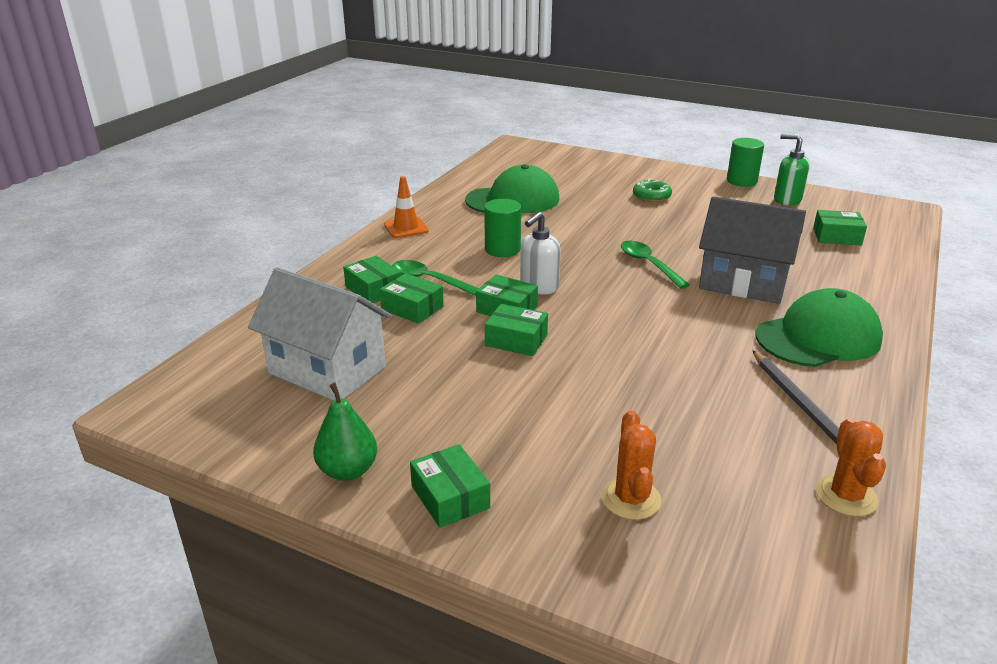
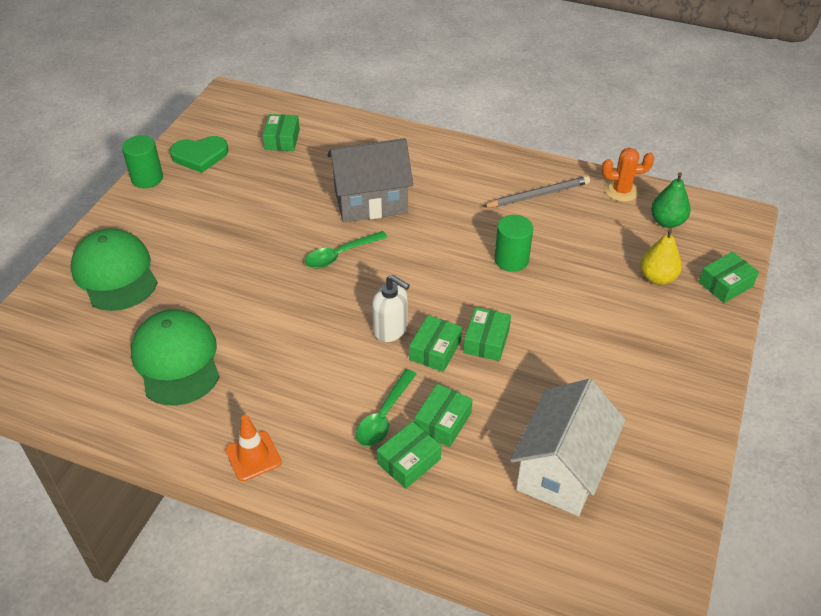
camera: 95 degrees left, 15 degrees up
(348, 470) = (683, 427): green pear -> green pear (667, 222)
(450, 497) = (688, 364): green box -> green box (725, 284)
(502, 249) = (311, 361): green cylinder -> green cylinder (511, 260)
(631, 499) = (657, 278): orange cactus -> yellow pear
(651, 196) = (180, 245): green donut -> none
(743, 283) = (371, 201): grey house -> grey house turned 60 degrees clockwise
(787, 200) = (200, 156): green soap dispenser -> green heart
(818, 337) = (451, 175): green cap -> green cap (115, 273)

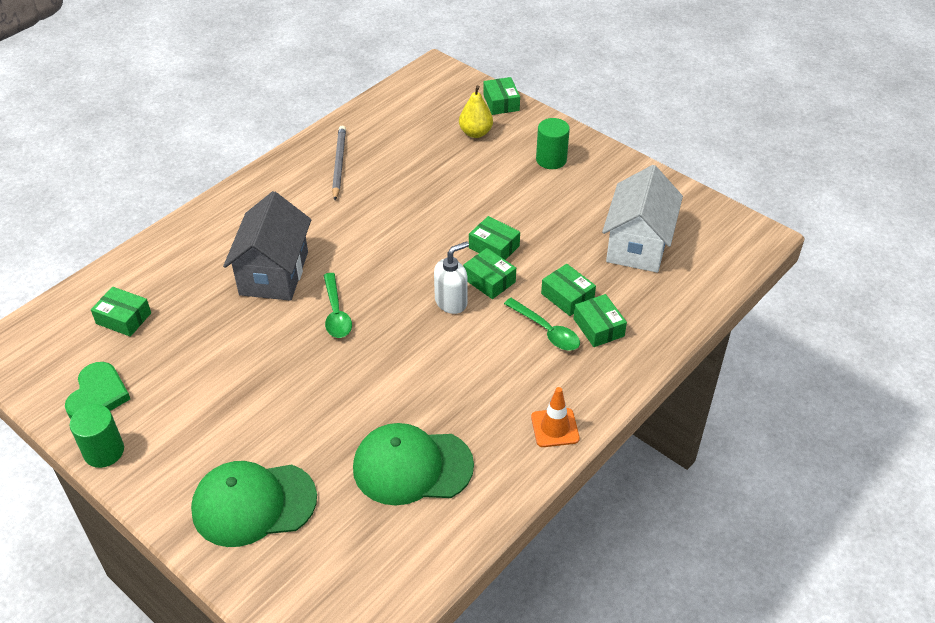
camera: 70 degrees left, 0 degrees up
(511, 260) = (409, 204): green cylinder -> green cylinder (551, 160)
(562, 470) = (638, 245): white house -> white house turned 60 degrees clockwise
(621, 191) = (366, 116): orange cactus -> none
(667, 222) = (418, 106): green pear -> none

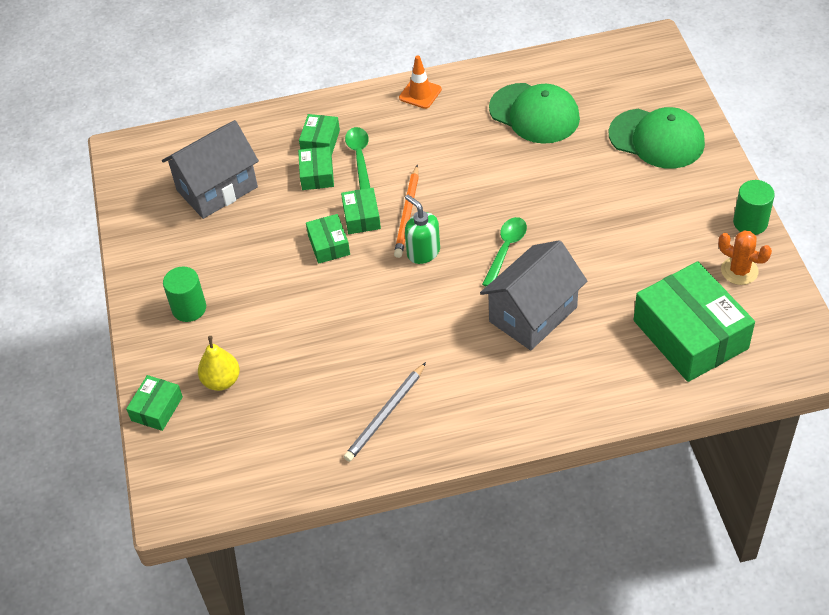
camera: 140 degrees left, 5 degrees up
(98, 395) = (739, 271): green heart -> orange cactus
(123, 318) = (690, 334): green box -> green box, size x2.12
(408, 277) = (423, 252): none -> green soap dispenser
(451, 302) = (407, 214): white soap dispenser -> orange pencil
(638, 245) = (217, 189): white house -> grey house

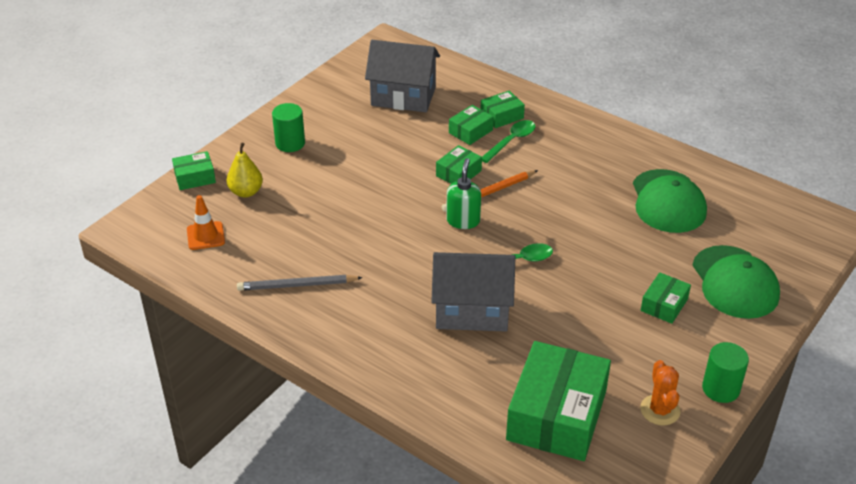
camera: 45 degrees right, 10 degrees down
(329, 245) = (415, 172): green box -> green box (664, 305)
(420, 93) = (608, 135): orange traffic cone -> orange traffic cone (205, 236)

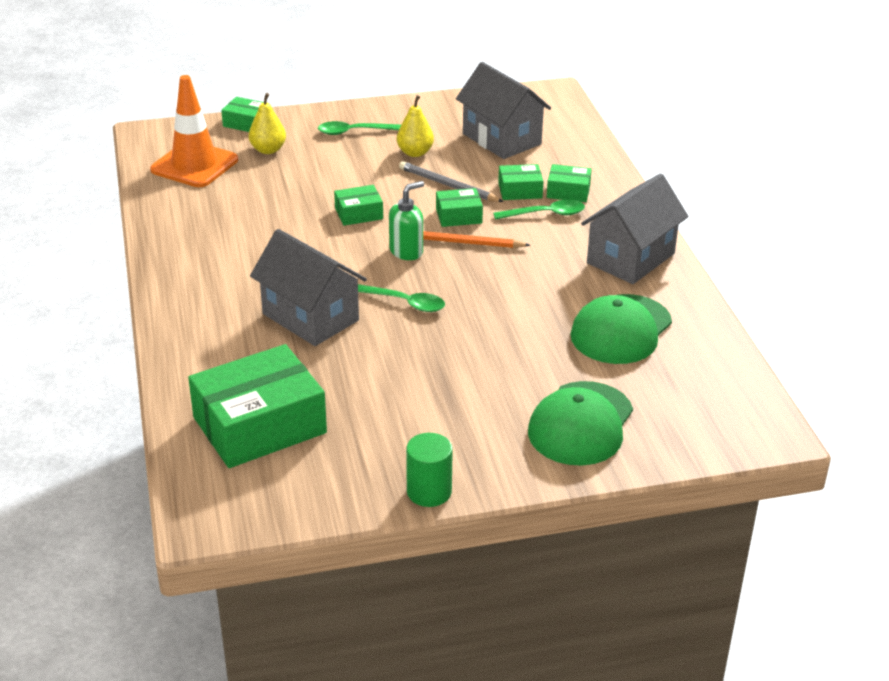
camera: 40 degrees right, 5 degrees down
(205, 236) = (194, 165): orange traffic cone -> orange traffic cone, size x1.85
(290, 143) = (353, 132): green cylinder -> green spoon
(297, 285) = (207, 230): grey pencil -> grey pencil (448, 185)
(359, 138) = (415, 153): none -> yellow pear
(605, 146) = (630, 258): none -> grey house
(660, 410) = (349, 474): orange cactus -> none
(664, 305) = (483, 403): green box -> green box (359, 213)

